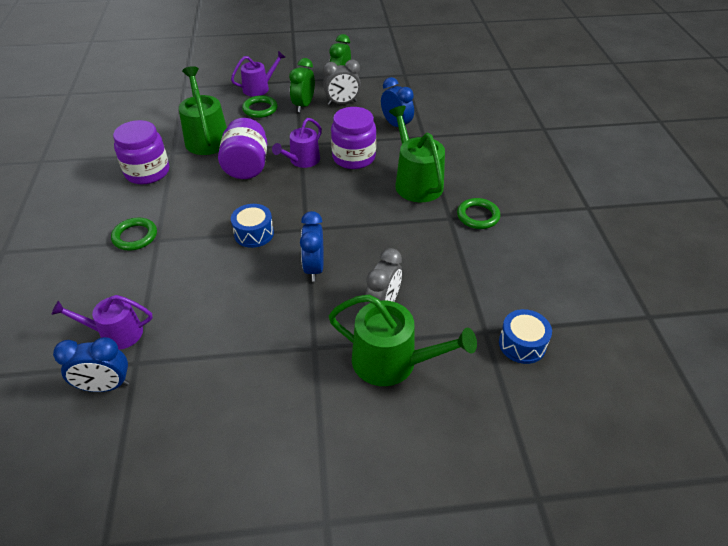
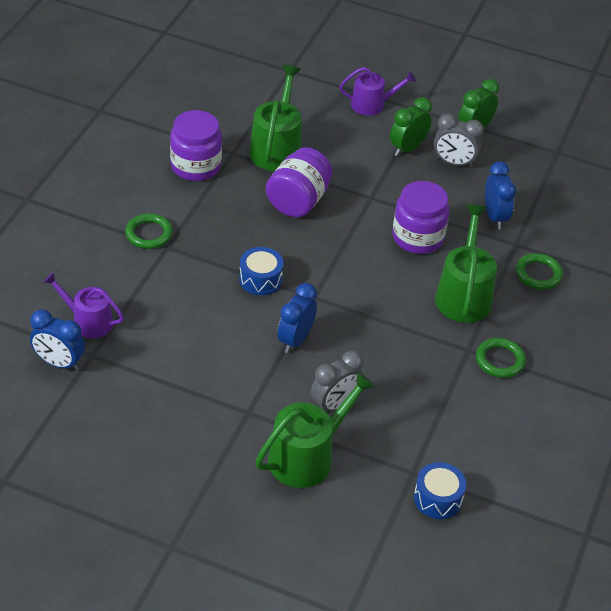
camera: 25 degrees right, 0 degrees up
(260, 109) = (356, 134): green ring -> green ring (538, 274)
(302, 160) = (360, 218): purple watering can -> none
(392, 362) = (307, 456): green watering can -> green watering can turned 90 degrees counterclockwise

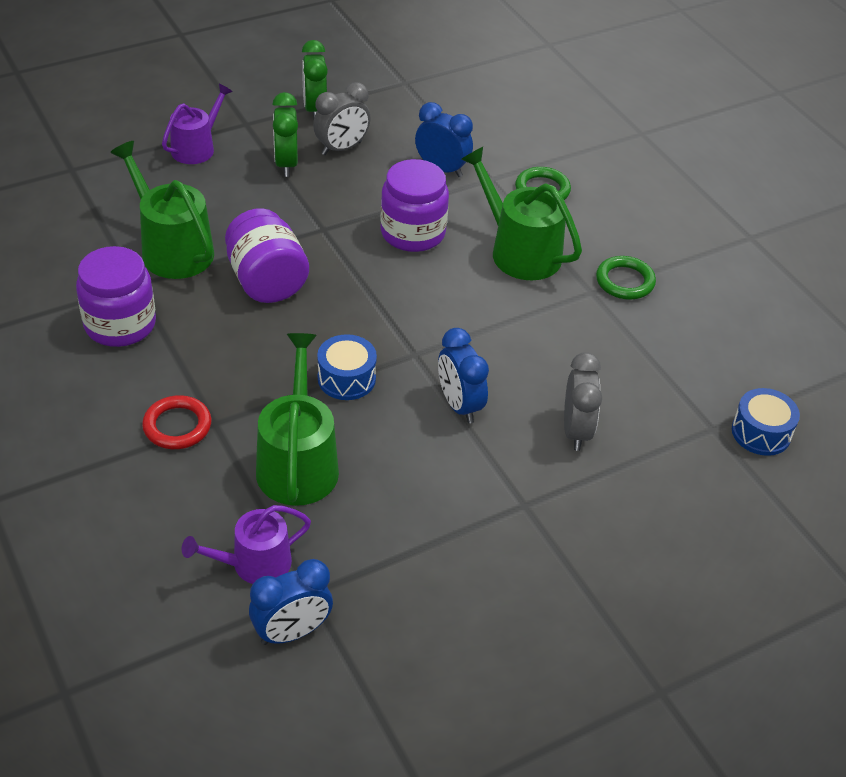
camera: 50 degrees left, 0 degrees up
(149, 234) = (177, 426): green ring -> red ring
(307, 456) = (627, 496): green watering can -> green watering can (298, 463)

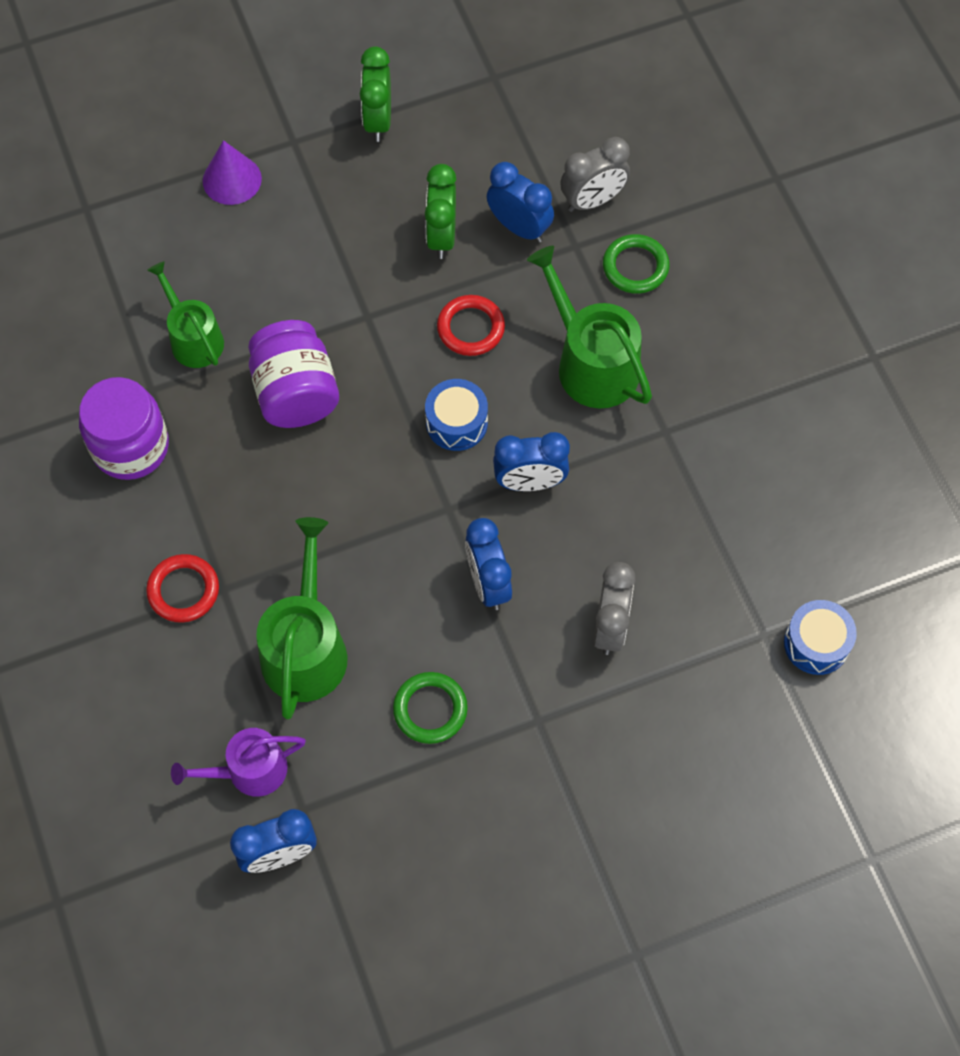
camera: 10 degrees right, 20 degrees up
(172, 249) = (193, 338): green watering can -> green watering can, size x0.65
(196, 148) = (232, 179): purple watering can -> purple cone
(286, 164) = (335, 211): green clock -> green clock (441, 236)
(341, 148) = (403, 187): grey clock -> grey clock (593, 200)
(346, 378) = (369, 538): blue drum -> blue drum (456, 423)
(412, 233) = (470, 328): purple jar -> red ring
(483, 332) = (530, 482): none -> blue clock
(625, 281) = (707, 416): green ring -> green ring (430, 709)

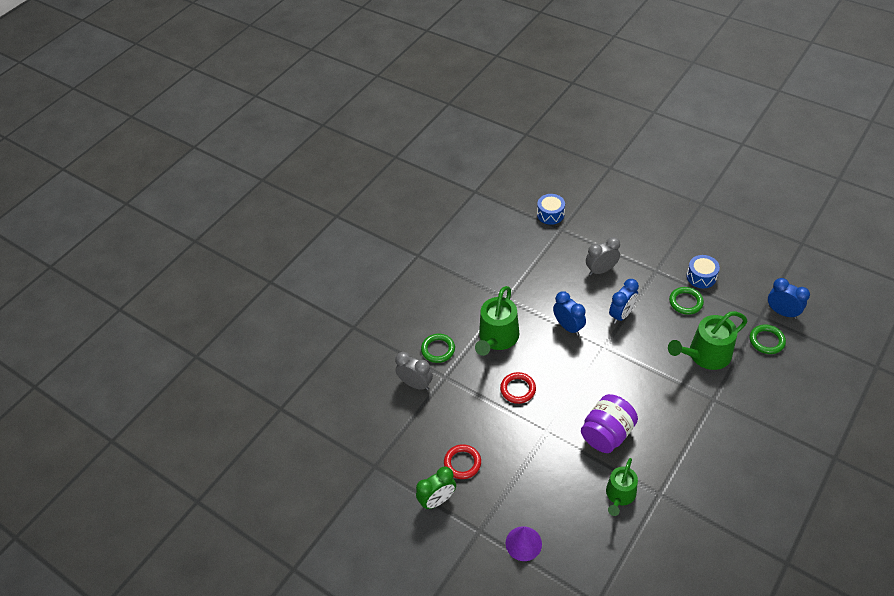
camera: 120 degrees left, 15 degrees down
(130, 446) = (692, 481): purple jar -> none
(183, 590) = (728, 412): red ring -> red ring (462, 463)
(249, 770) = (766, 341): purple watering can -> green ring
(441, 236) = (481, 430): green clock -> none
(456, 423) = (566, 366): blue drum -> blue drum (701, 277)
(519, 227) = (452, 403): blue clock -> none

